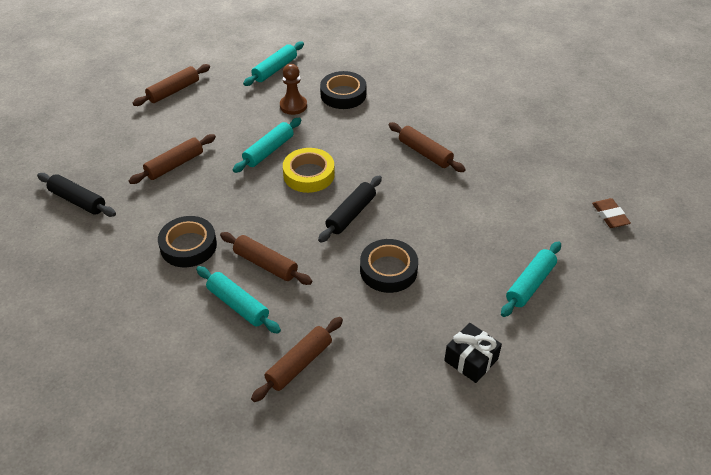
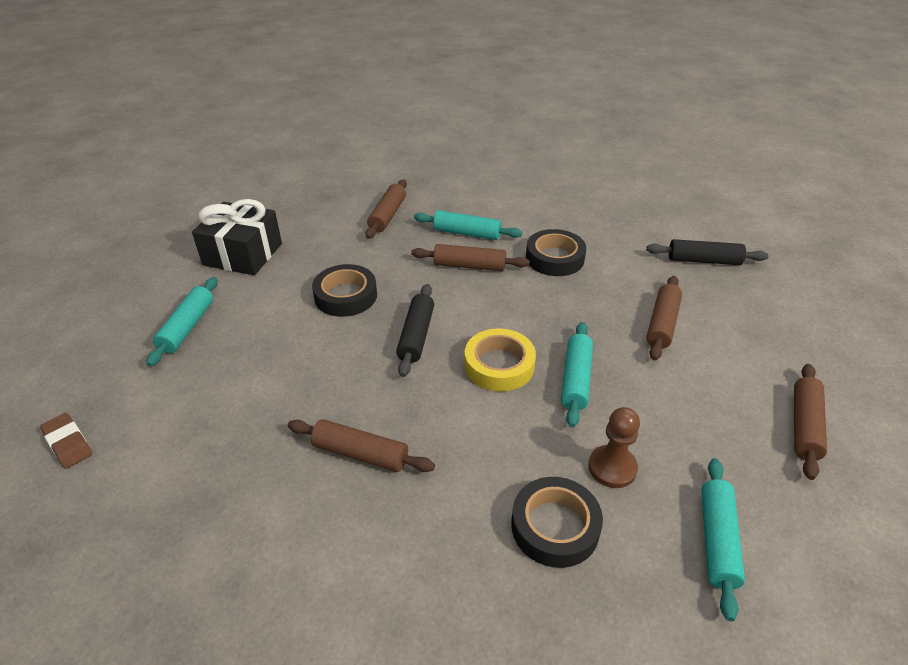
camera: 155 degrees right, 5 degrees down
(471, 360) = (243, 254): black gift -> black gift, size x1.62

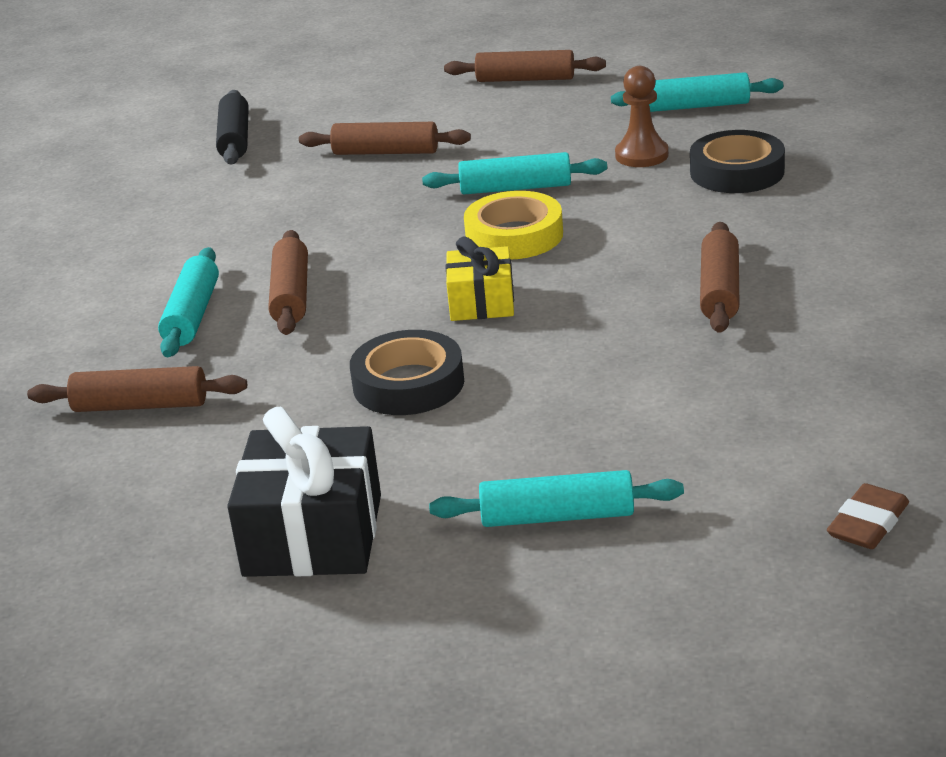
camera: 100 degrees left, 10 degrees down
(416, 336) = (481, 302): black rolling pin -> yellow gift
(554, 258) = (252, 234): black tape -> none

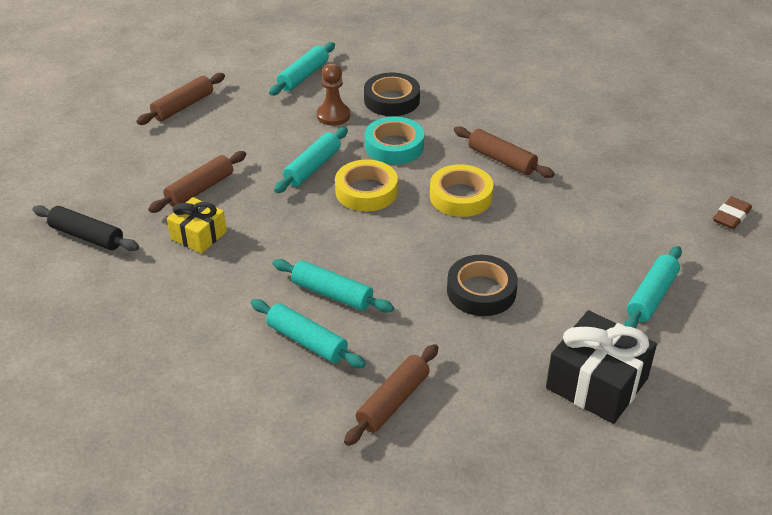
camera: 60 degrees left, 10 degrees up
(291, 295) = (332, 294): brown rolling pin -> turquoise rolling pin
(481, 302) = (425, 232): yellow gift -> yellow gift (198, 235)
(591, 295) = (460, 196): none -> yellow tape
(636, 213) = (394, 146): none -> turquoise tape
(868, 523) = (731, 216): brown eraser -> brown eraser turned 60 degrees clockwise

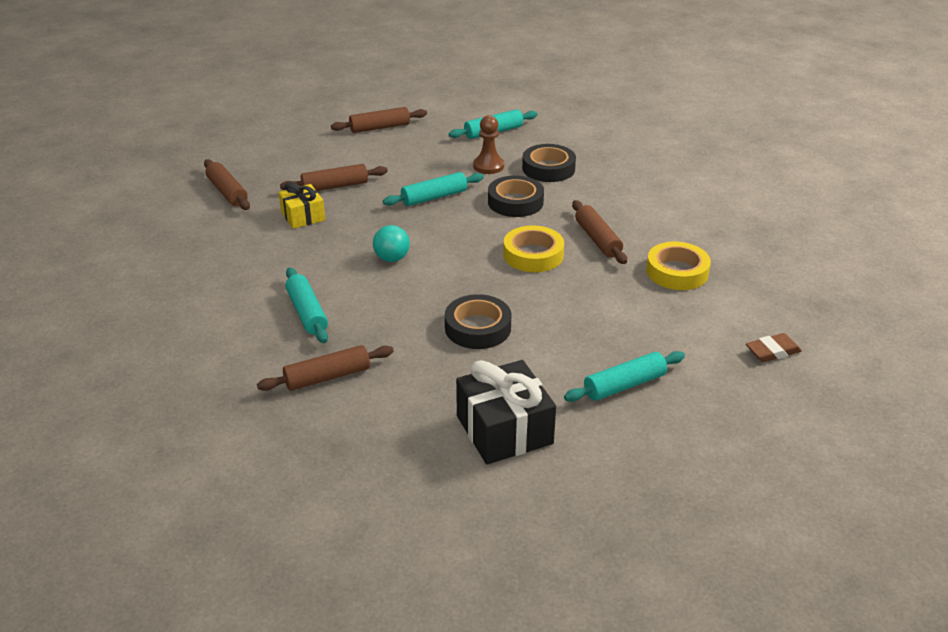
camera: 30 degrees right, 5 degrees down
(87, 236) = (227, 192): black rolling pin -> brown rolling pin
(332, 294) = (358, 288): turquoise rolling pin -> none
(334, 249) = (392, 258): none -> turquoise ball
(366, 191) = (459, 227): yellow tape -> yellow tape (677, 272)
(394, 146) = (515, 202): turquoise tape -> black tape

